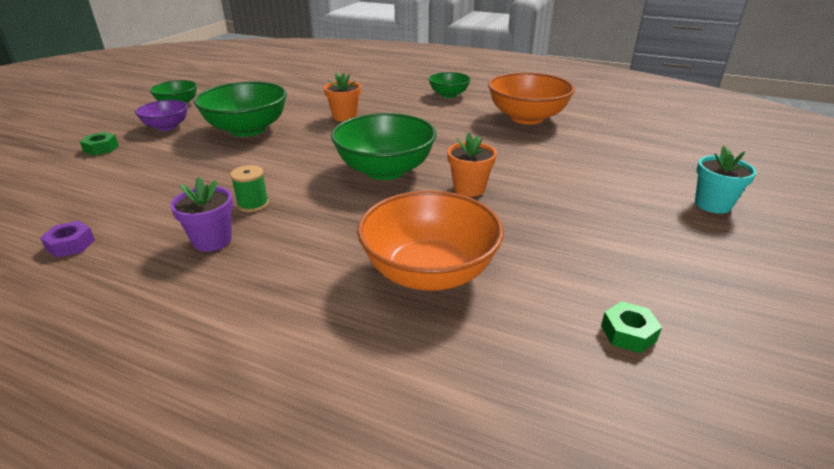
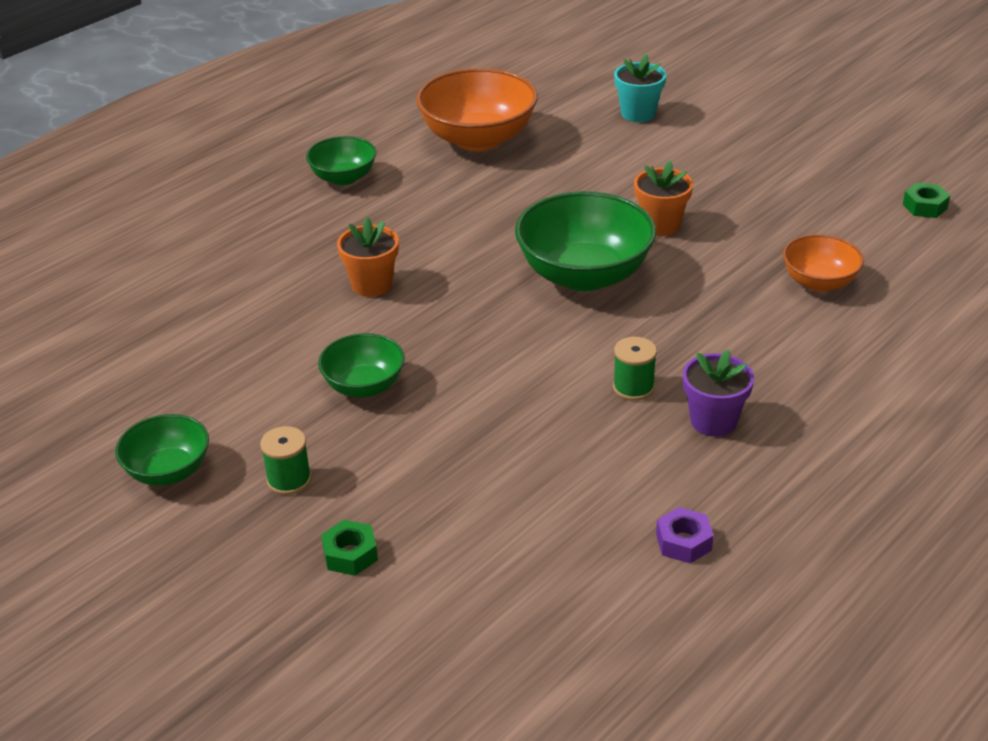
camera: 70 degrees left, 5 degrees up
(167, 127) = (289, 480): purple bowl -> green spool
(247, 129) = (364, 386): green bowl -> green bowl, size x0.56
(429, 272) = (819, 282): orange bowl -> orange bowl, size x0.56
(712, 205) = (751, 102): turquoise flower pot -> turquoise flower pot (638, 114)

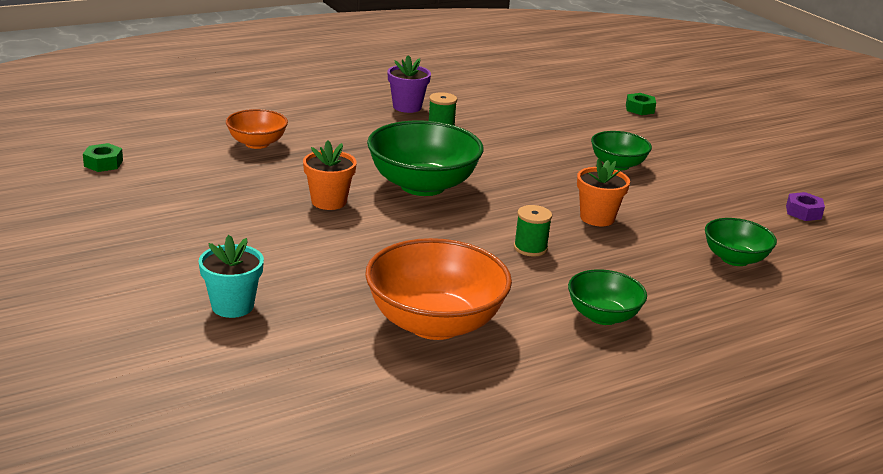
camera: 165 degrees left, 10 degrees down
(168, 471) = (748, 156): green bowl -> green bowl (734, 259)
(289, 480) = (672, 138): green spool -> green spool (530, 248)
(683, 542) = (465, 79): purple nut -> purple nut (803, 212)

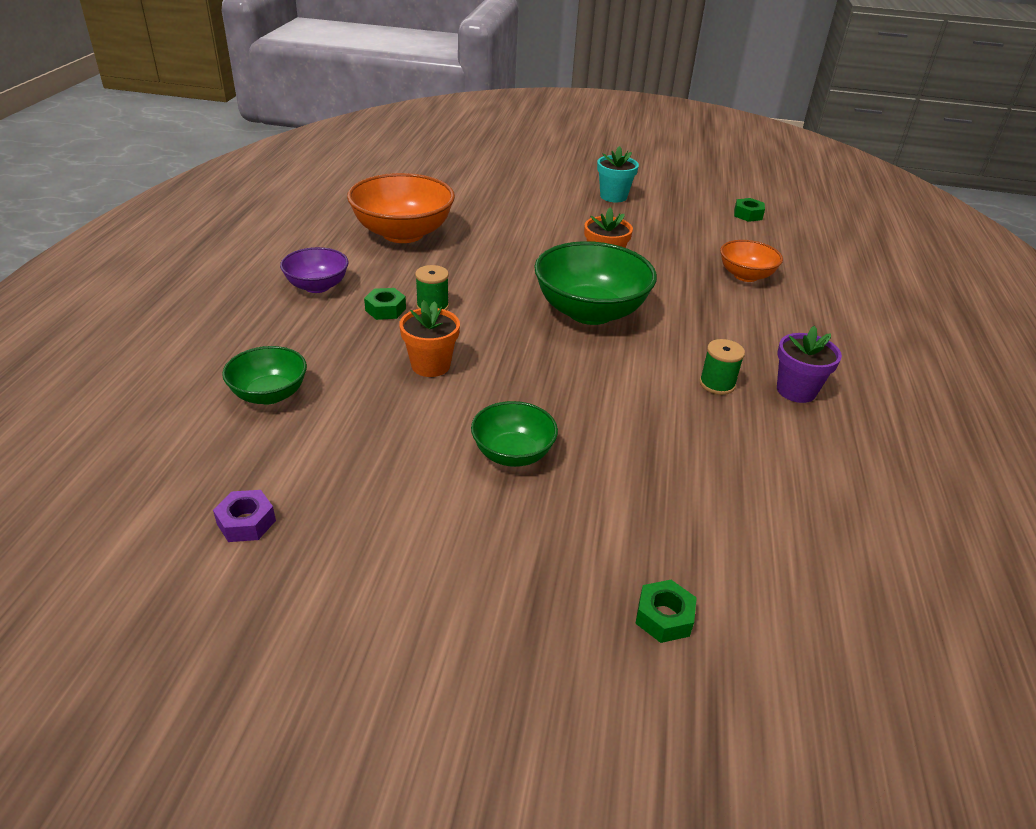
camera: 130 degrees right, 10 degrees up
(232, 306) = (504, 194): turquoise flower pot -> turquoise flower pot (613, 196)
(572, 266) = (385, 309): none -> green nut
(603, 316) = (317, 286): green bowl -> purple bowl

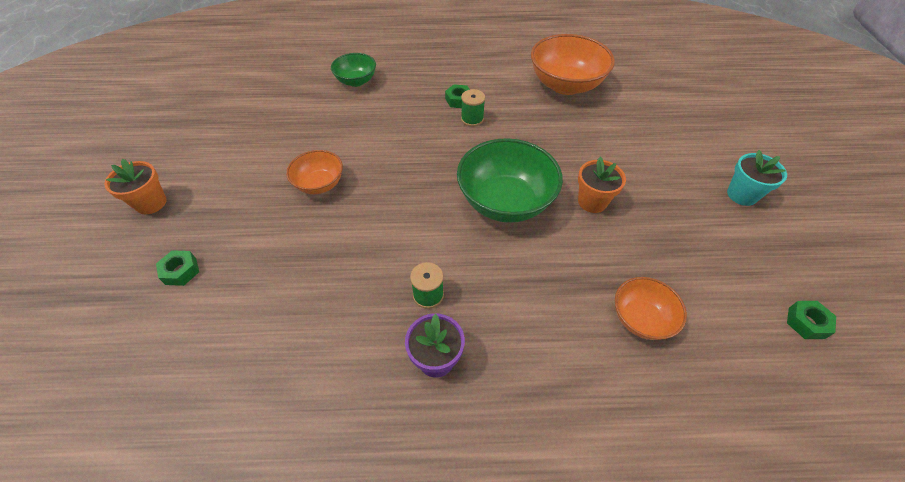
camera: 80 degrees right, 15 degrees up
(246, 522) = (257, 101): purple nut -> none
(317, 286) = (472, 68): purple bowl -> none
(430, 365) = (402, 132): orange flower pot -> orange flower pot (151, 203)
(513, 454) = (319, 184): green bowl -> orange bowl

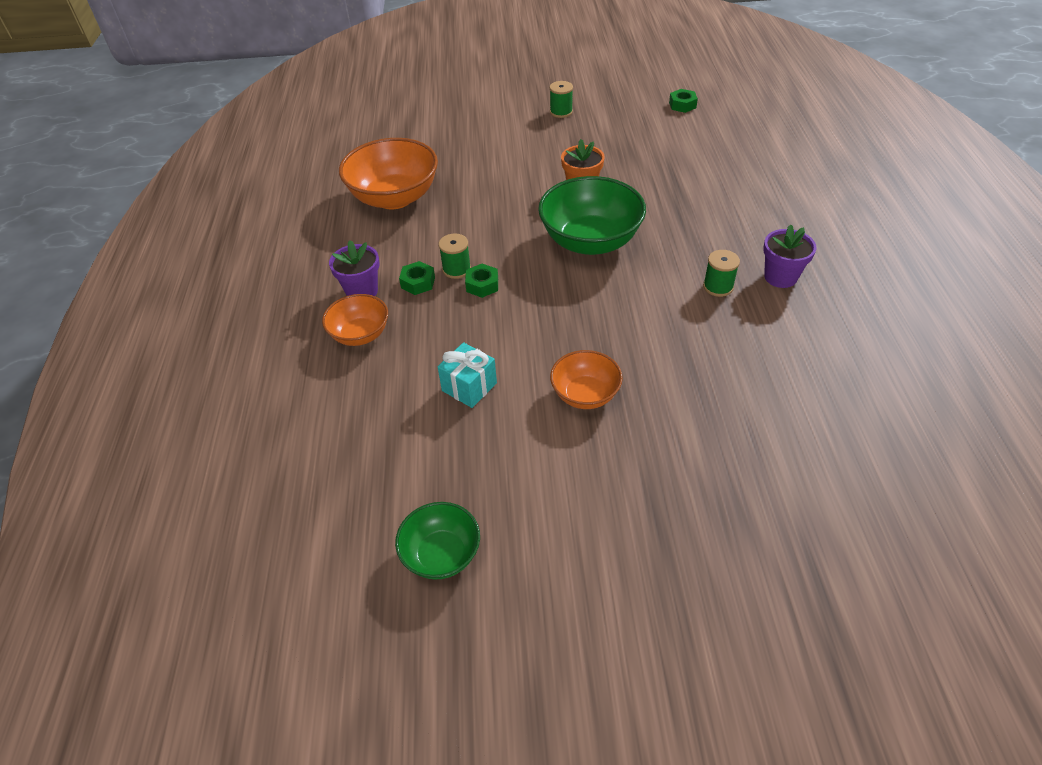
camera: 90 degrees left, 5 degrees down
(151, 203) = (650, 586): orange flower pot -> none
(181, 271) = (752, 502): green nut -> green nut (482, 285)
(346, 126) = (469, 387): none -> turquoise gift
(356, 81) = (362, 392): green bowl -> green bowl (441, 554)
(452, 75) = (362, 291): none -> purple flower pot
(641, 319) = (703, 172): orange bowl -> orange bowl (360, 334)
(742, 195) = (561, 112): turquoise flower pot -> green spool

